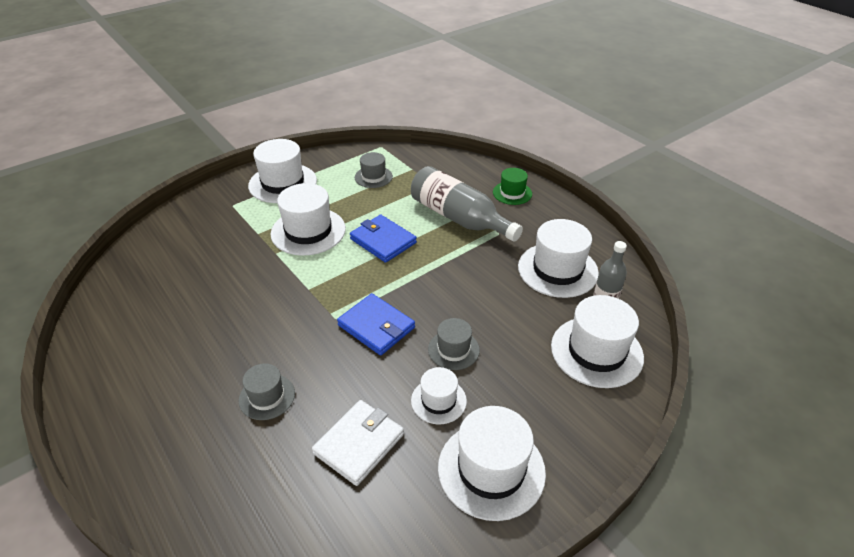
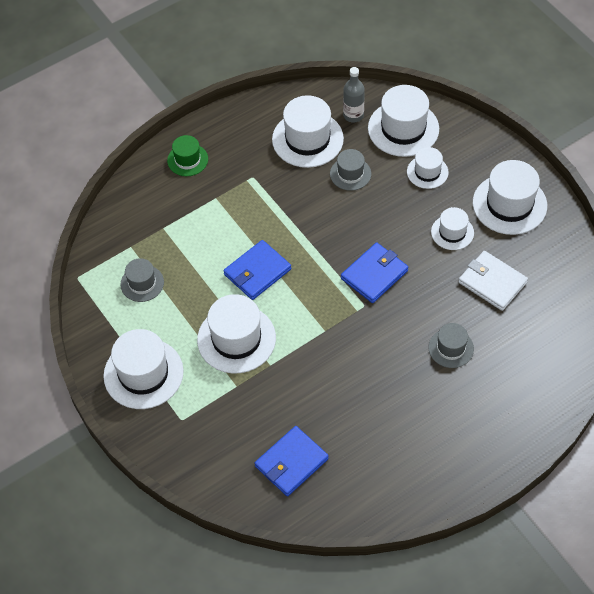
camera: 85 degrees left, 15 degrees up
(165, 270) = (291, 462): none -> blue wallet
(453, 350) = (401, 220): grey hat -> grey hat (350, 174)
(459, 218) = (226, 207): grey bottle -> none
(532, 375) = (427, 172): none -> white hat

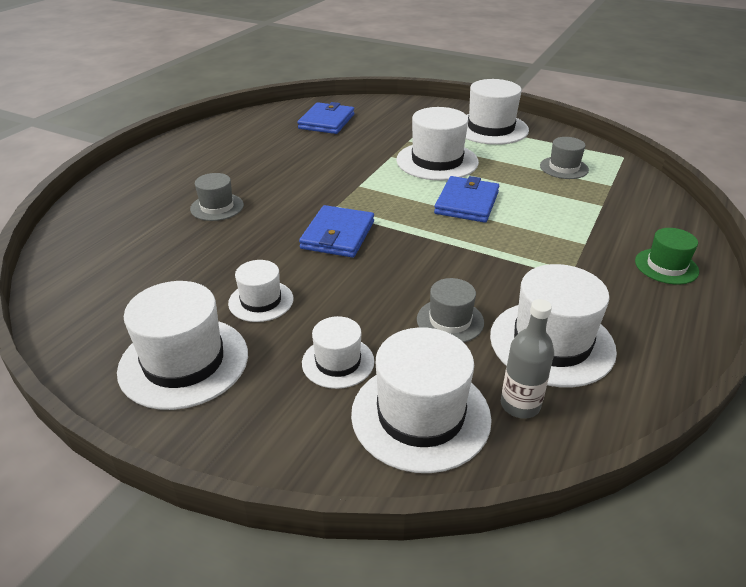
camera: 150 degrees right, 20 degrees down
(492, 282) = (185, 268): white wallet -> none

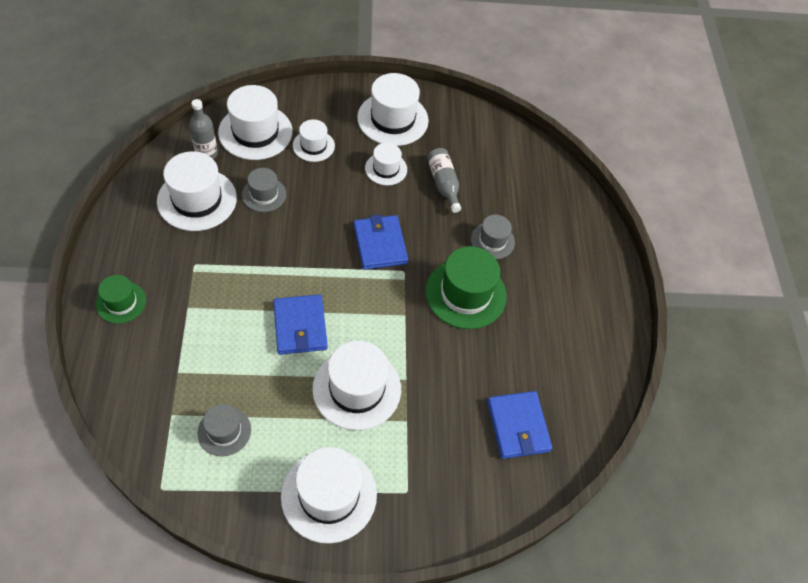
camera: 145 degrees right, 20 degrees up
(208, 264) = (443, 184): none -> grey bottle
(288, 183) = (465, 293): none -> green hat

